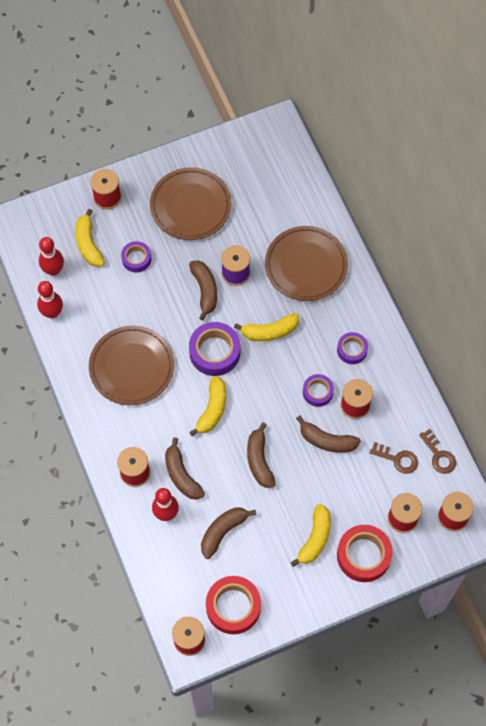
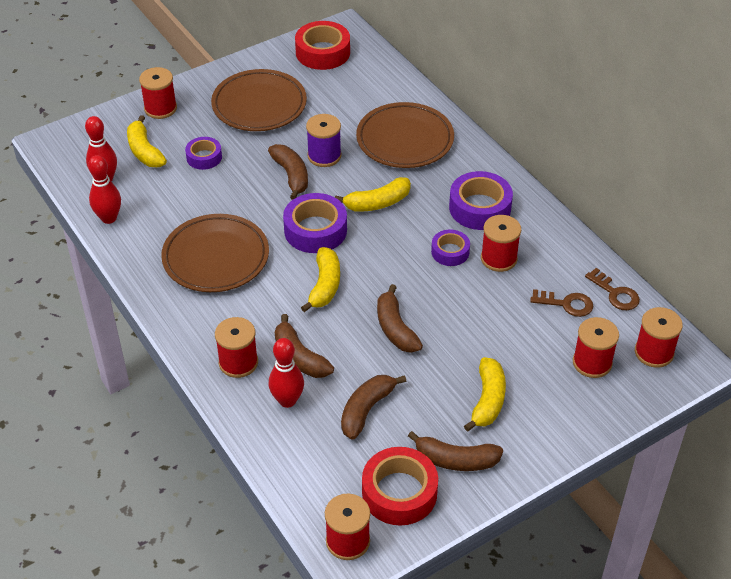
camera: 10 degrees left, 20 degrees down
(326, 440) = (474, 297): brown banana -> brown banana (455, 460)
(352, 350) = (480, 208): purple tape -> purple tape, size x1.68
(363, 555) = (555, 409): red tape -> red tape (323, 52)

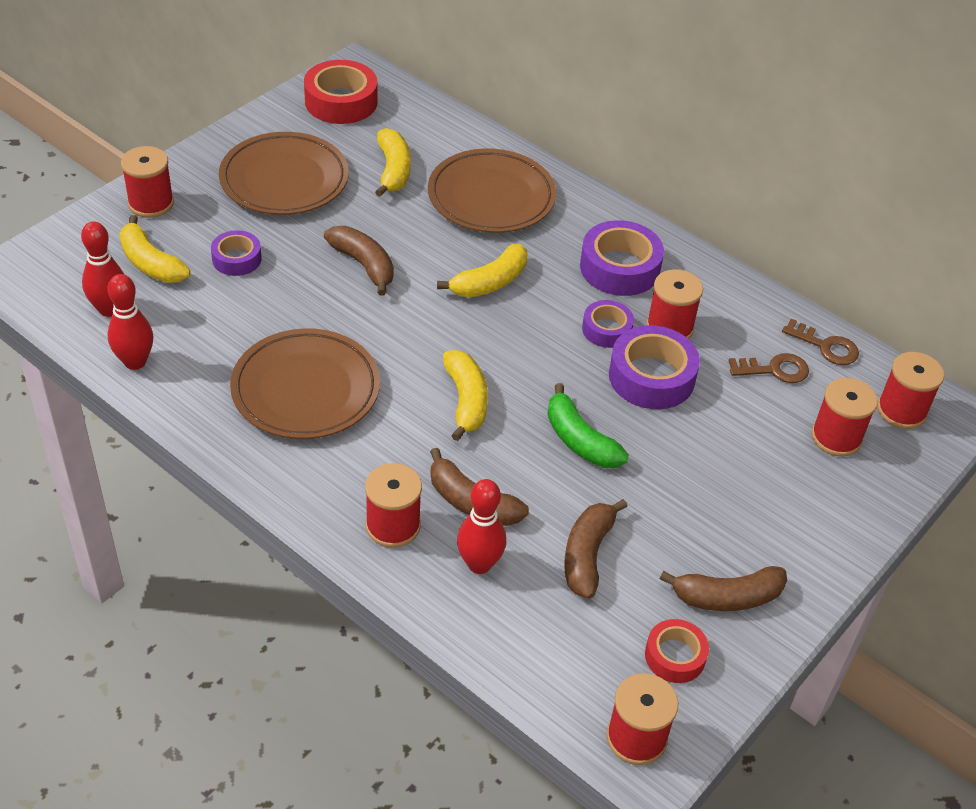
camera: 20 degrees left, 0 degrees up
(315, 230) = (424, 331): purple tape -> purple tape (651, 377)
(324, 156) = (396, 233): purple spool -> none
(395, 328) = (579, 440): brown banana -> green banana
(399, 492) = (675, 656): red tape -> red tape, size x0.60
(487, 400) = (733, 511): yellow banana -> yellow banana (393, 170)

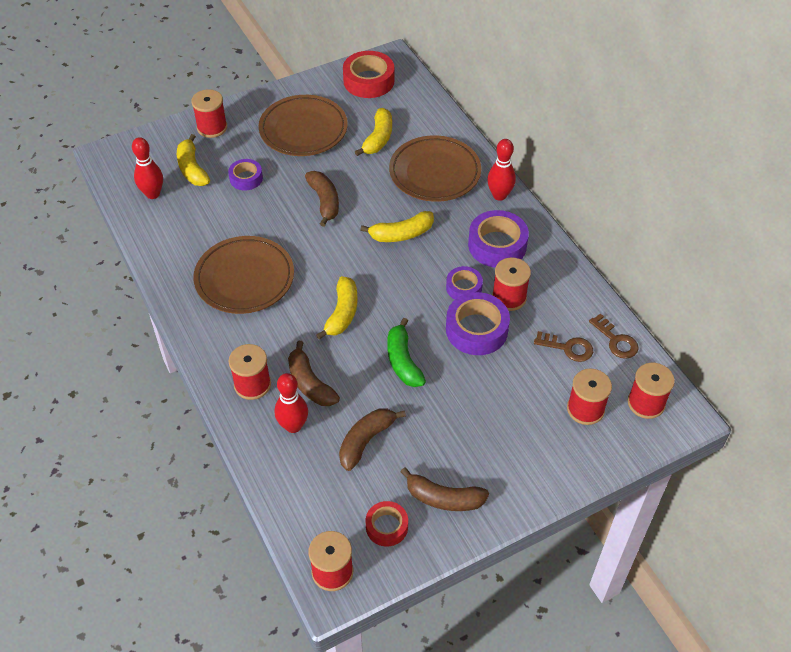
camera: 25 degrees right, 5 degrees up
(135, 362) = (151, 233): red bowling pin -> red bowling pin (499, 195)

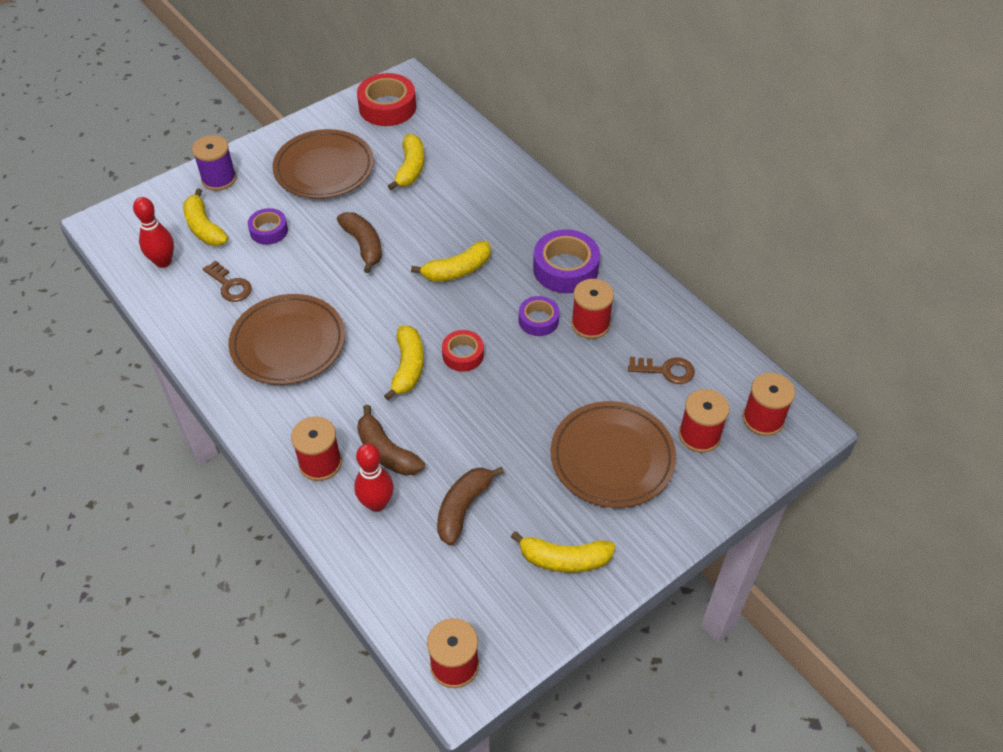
camera: 10 degrees left, 0 degrees up
(212, 127) = (219, 179): red spool -> purple spool
(387, 526) = (506, 602): red tape -> red tape (463, 355)
(403, 361) = (487, 411): green banana -> none
(434, 173) = (481, 198): brown plate -> brown plate (612, 458)
(443, 498) = (564, 559): brown banana -> yellow banana
(476, 330) = (562, 364): purple tape -> none
(499, 195) = (557, 214): red bowling pin -> none
(616, 340) = (716, 355): brown key -> brown key (230, 285)

